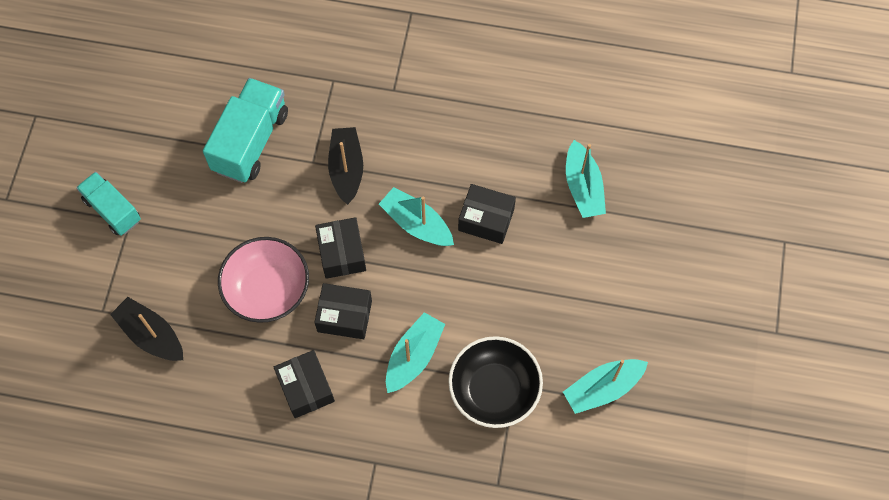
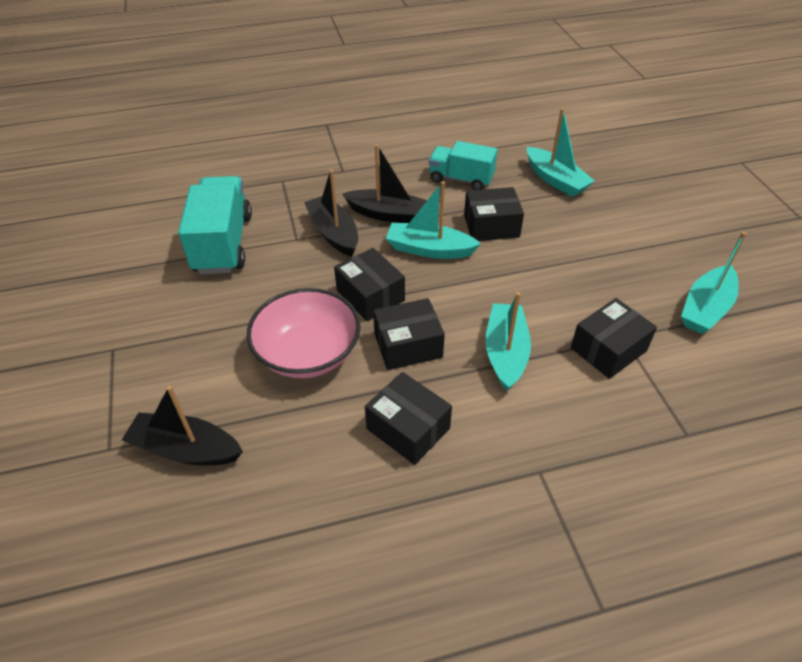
camera: 25 degrees left, 20 degrees down
(112, 210) = (87, 346): turquoise truck -> turquoise truck (461, 179)
(404, 166) = (388, 214): none -> black boat
(494, 390) = (608, 349): black bowl -> black box

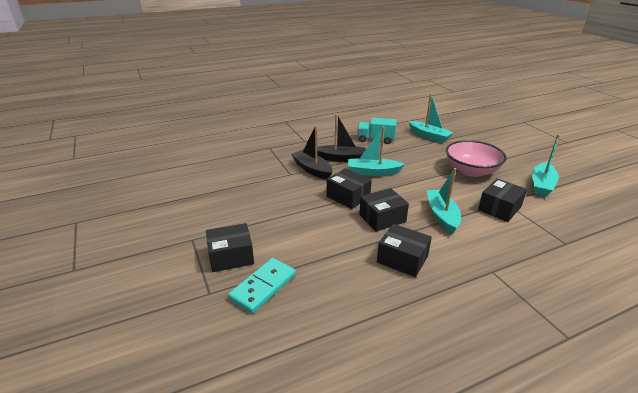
camera: 10 degrees left, 15 degrees down
(186, 449) = (263, 287): black boat -> turquoise domino
(223, 243) = (245, 180): turquoise truck -> none
(308, 353) = (322, 228): pink bowl -> pink bowl (471, 171)
(491, 226) = (403, 159): black box -> black box (231, 256)

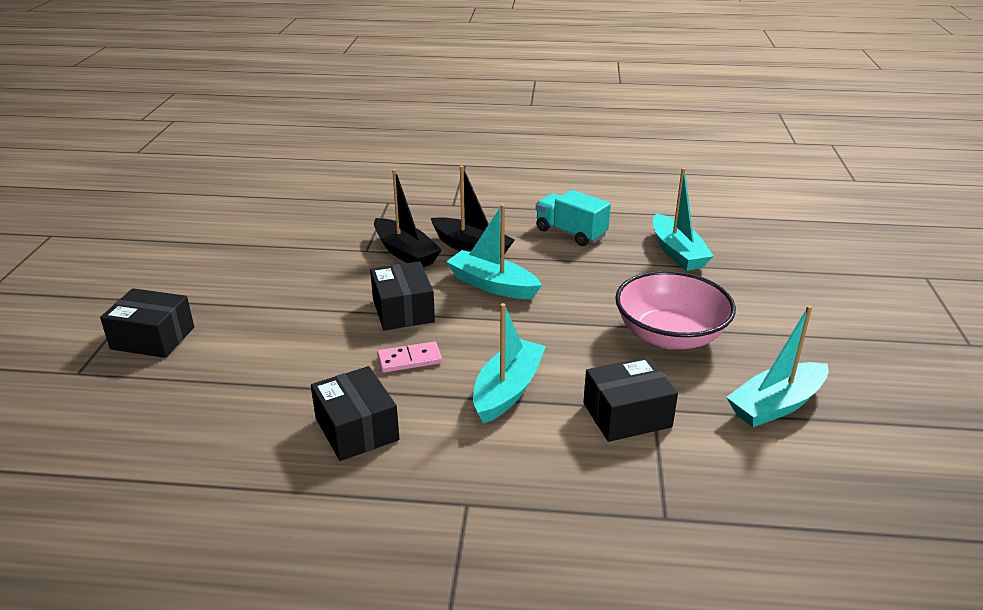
camera: 30 degrees right, 0 degrees up
(263, 287) = (140, 391): turquoise domino -> none
(312, 169) = (405, 253): black boat -> black boat turned 150 degrees clockwise
(382, 218) = (409, 360): black box -> pink domino

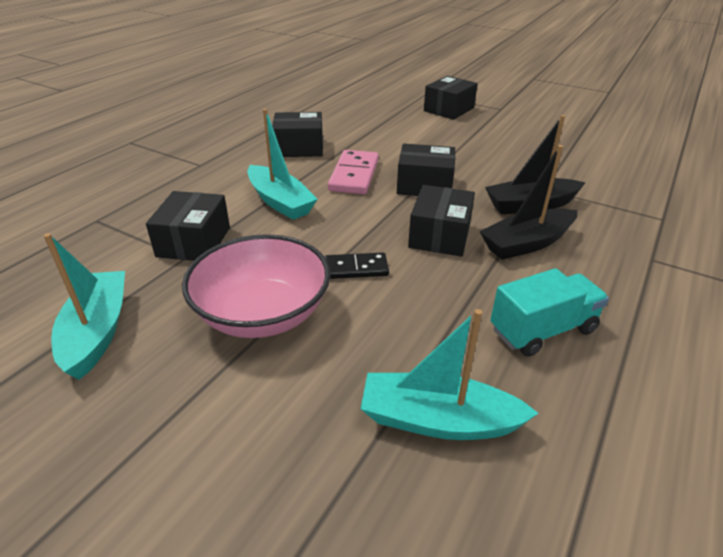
camera: 115 degrees right, 5 degrees up
(409, 360) = (354, 175): pink domino -> pink domino, size x1.57
(492, 285) = (439, 235): turquoise boat -> black box
(576, 312) = (356, 268): none -> black domino

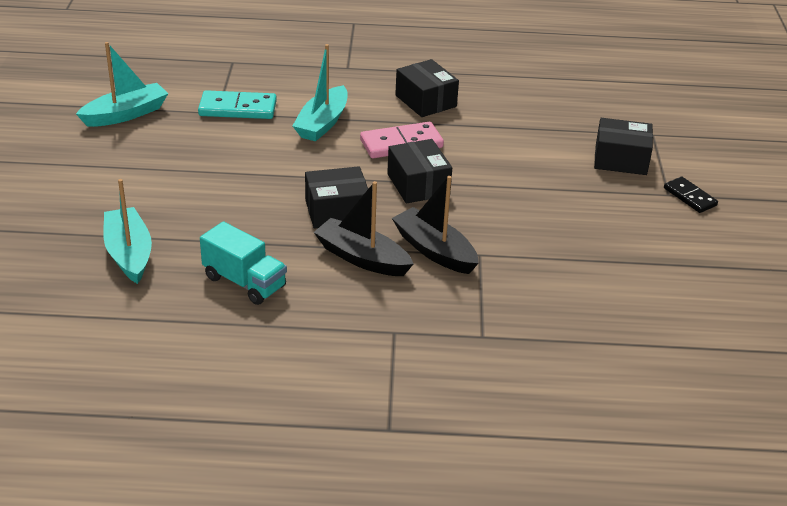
camera: 60 degrees right, 0 degrees up
(194, 242) = (238, 108): black box -> turquoise domino
(263, 313) = (181, 163): pink bowl -> none
(356, 268) = (258, 184): black domino -> black domino (690, 197)

